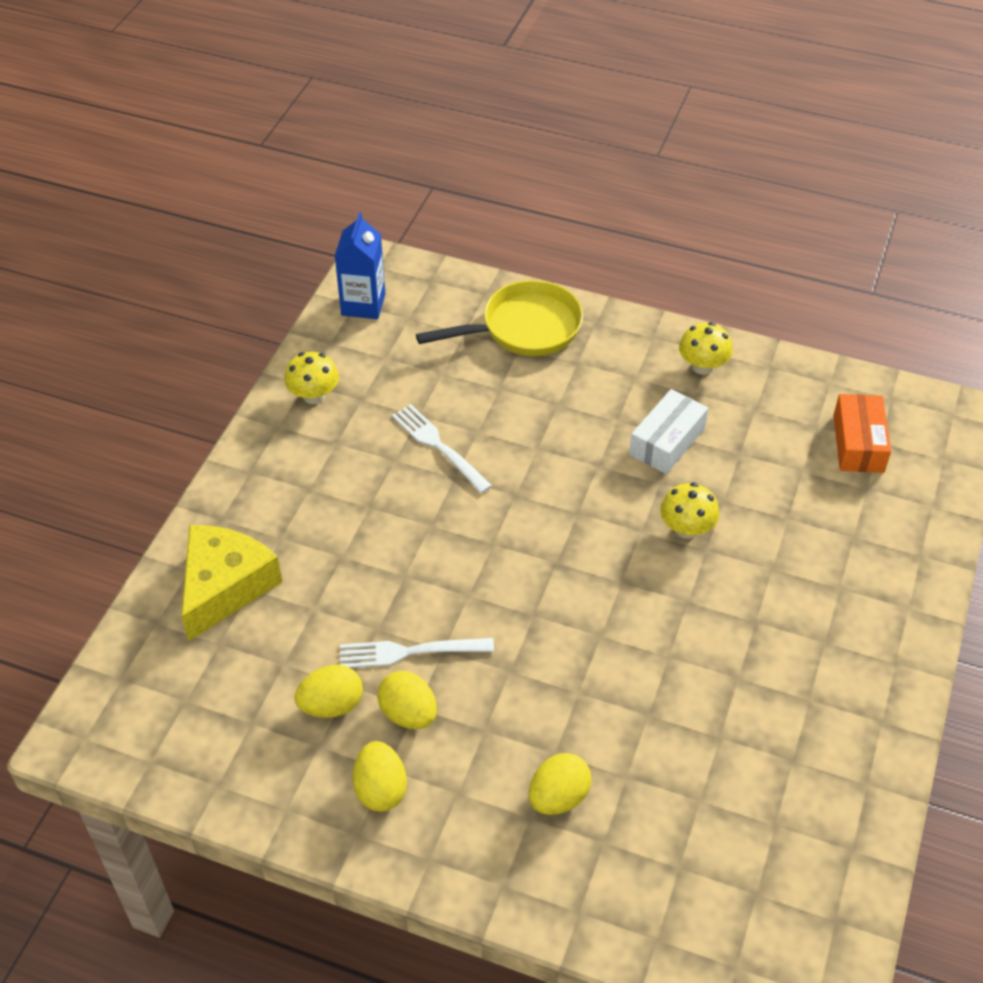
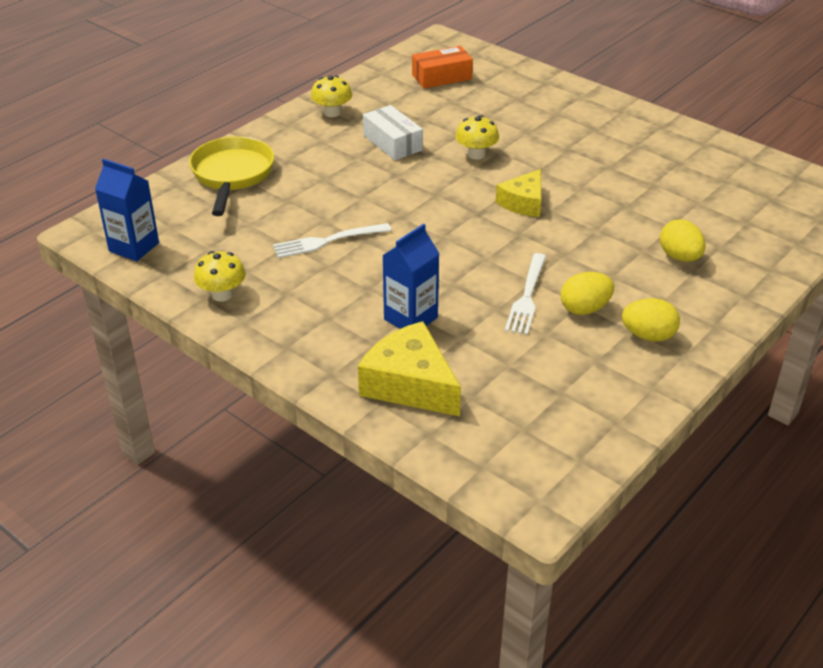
camera: 70 degrees left, 10 degrees down
(331, 557) = (410, 318): none -> blue carton
(331, 705) = (561, 346): yellow egg -> none
(601, 603) = (523, 202): none -> yellow cheese
(858, 443) = (442, 77): orange box -> orange box turned 45 degrees counterclockwise

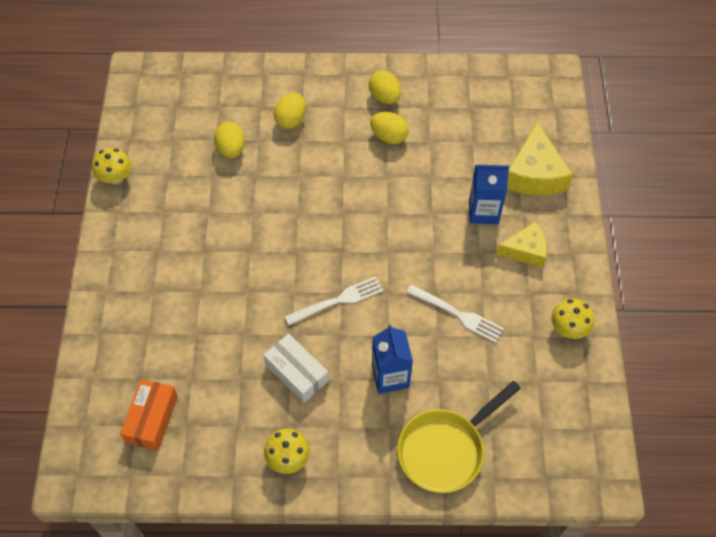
camera: 130 degrees left, 20 degrees up
(134, 247) = (585, 430): blue carton -> blue carton (390, 376)
(392, 143) = (297, 372): white box -> white box turned 60 degrees counterclockwise
(442, 77) = (152, 419): orange box -> orange box turned 75 degrees clockwise
(476, 154) = (263, 303): yellow mushroom -> yellow mushroom (116, 177)
(523, 202) = (303, 233): yellow cheese -> yellow cheese (525, 250)
(527, 297) = (405, 169): white fork -> white fork (337, 301)
(676, 206) = (231, 149): none -> yellow egg

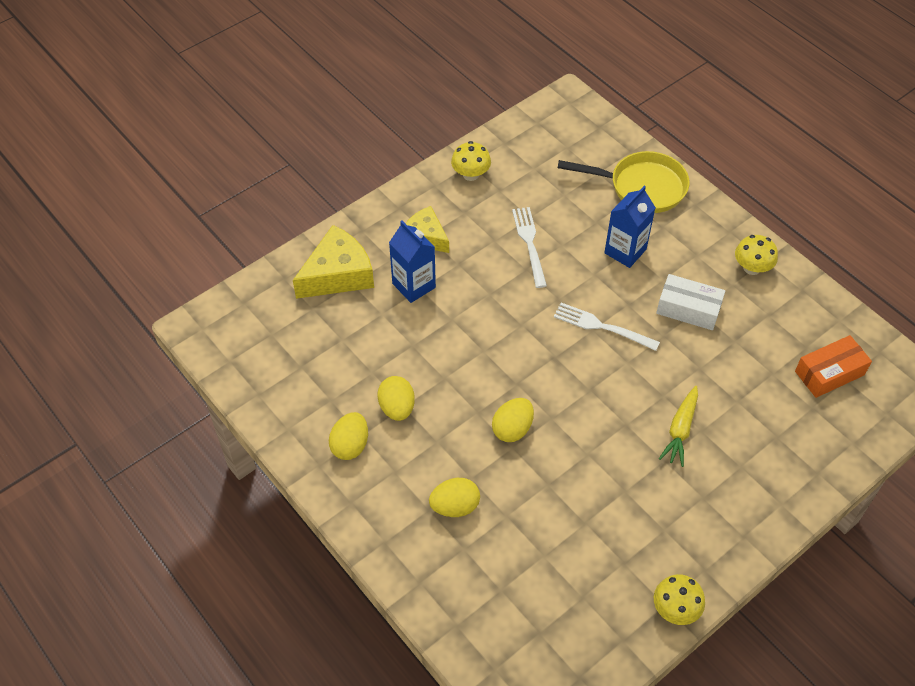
camera: 130 degrees left, 5 degrees down
(213, 279) = (680, 430): none -> yellow carrot
(231, 149) = (540, 531): yellow egg -> yellow egg (512, 429)
(297, 372) = (688, 309): white box -> white box turned 75 degrees counterclockwise

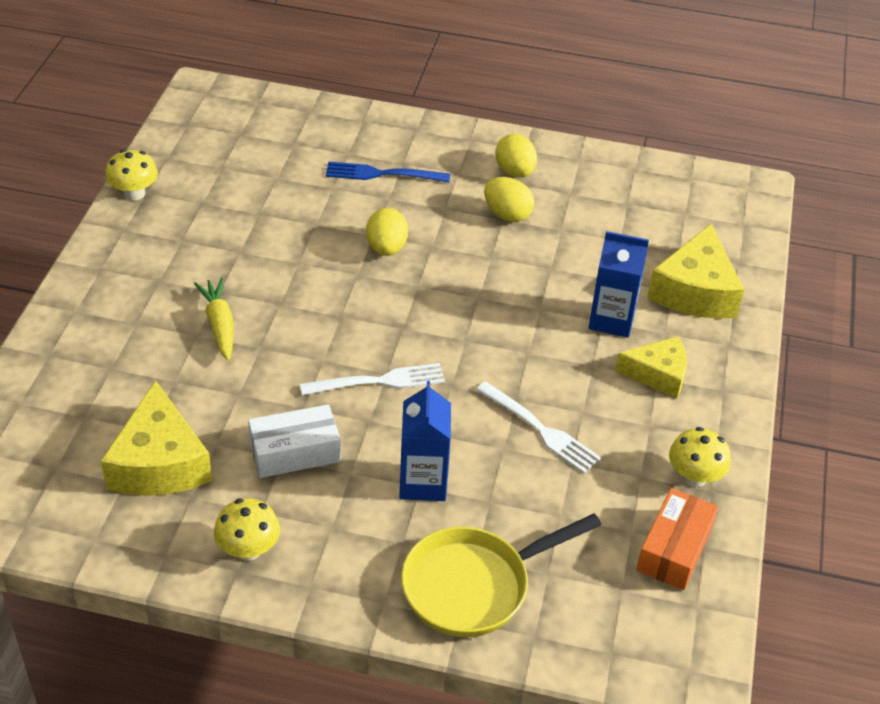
camera: 140 degrees right, 10 degrees down
(455, 506) = (382, 174): yellow egg -> blue fork
(777, 347) = (159, 462): none -> yellow cheese
(829, 373) = (80, 465): orange box -> orange box (674, 549)

